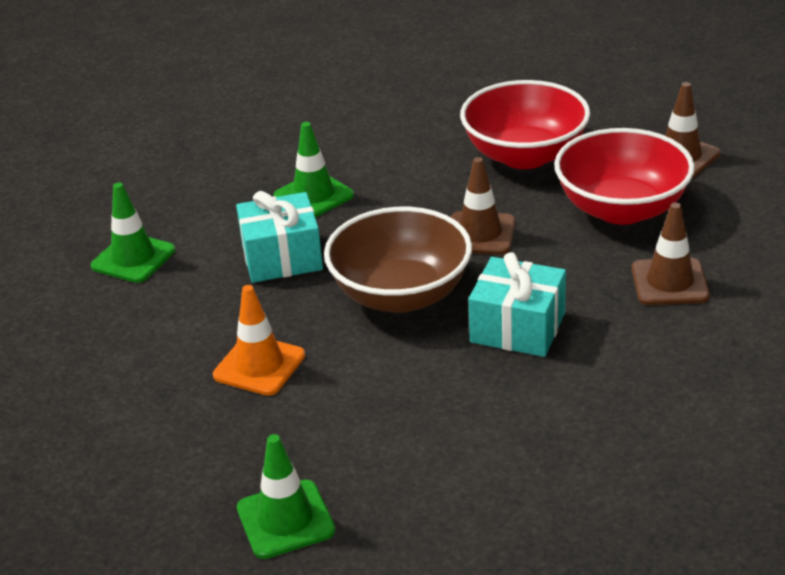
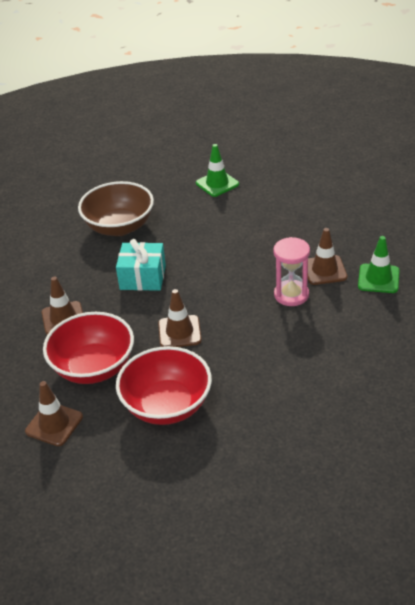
camera: 165 degrees right, 5 degrees up
(203, 285) = (324, 270): none -> brown traffic cone
(259, 365) = (265, 236): orange traffic cone -> none
(282, 257) = (291, 295): turquoise gift -> pink hourglass
(313, 196) = (299, 342): green traffic cone -> none
(401, 294) = (211, 284): brown bowl -> brown bowl (119, 227)

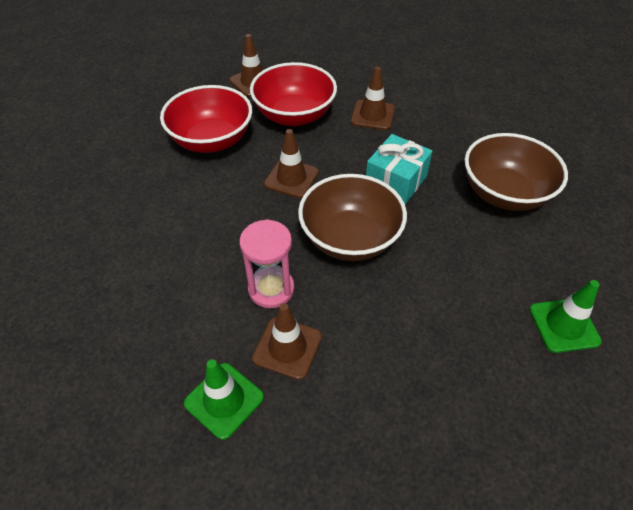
camera: 115 degrees right, 10 degrees up
(218, 278) = (350, 238): none -> brown bowl

